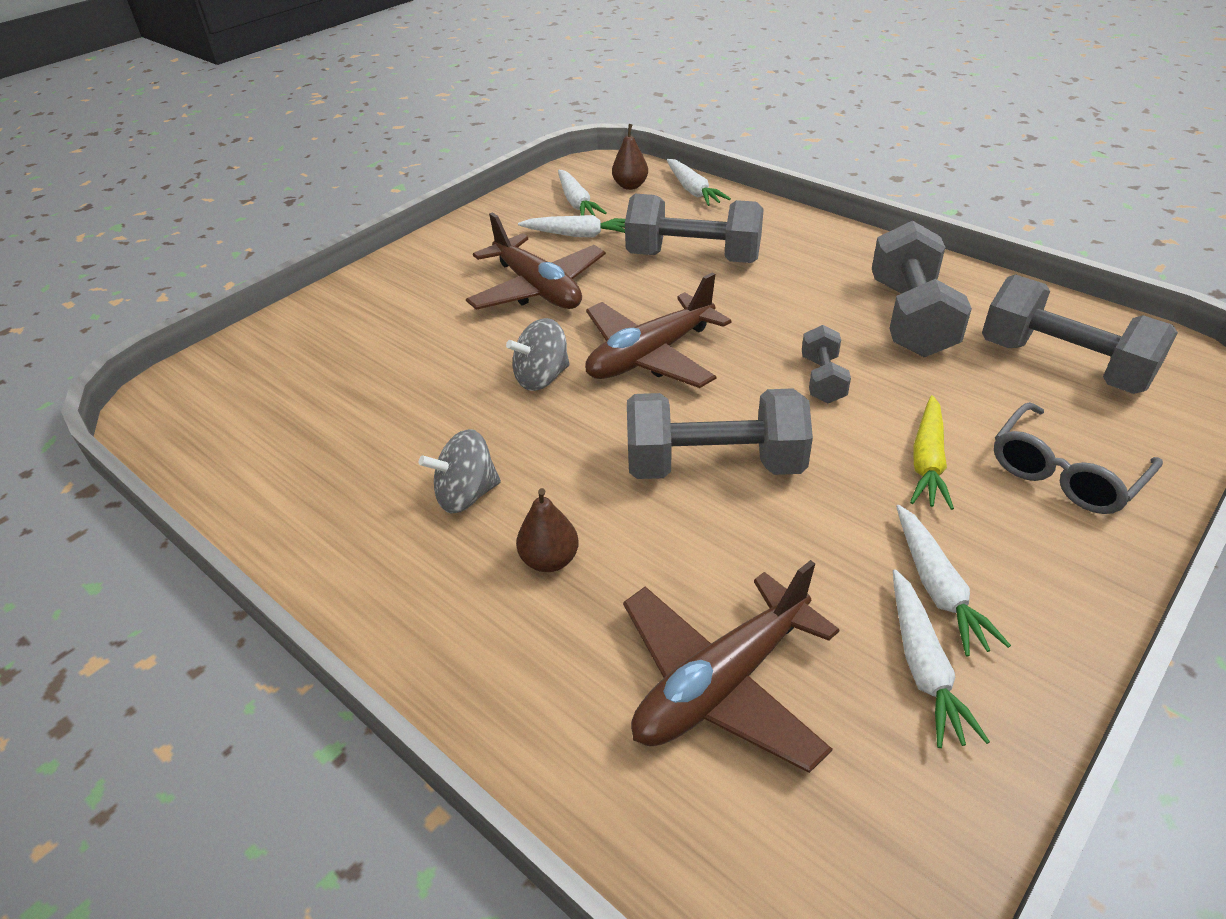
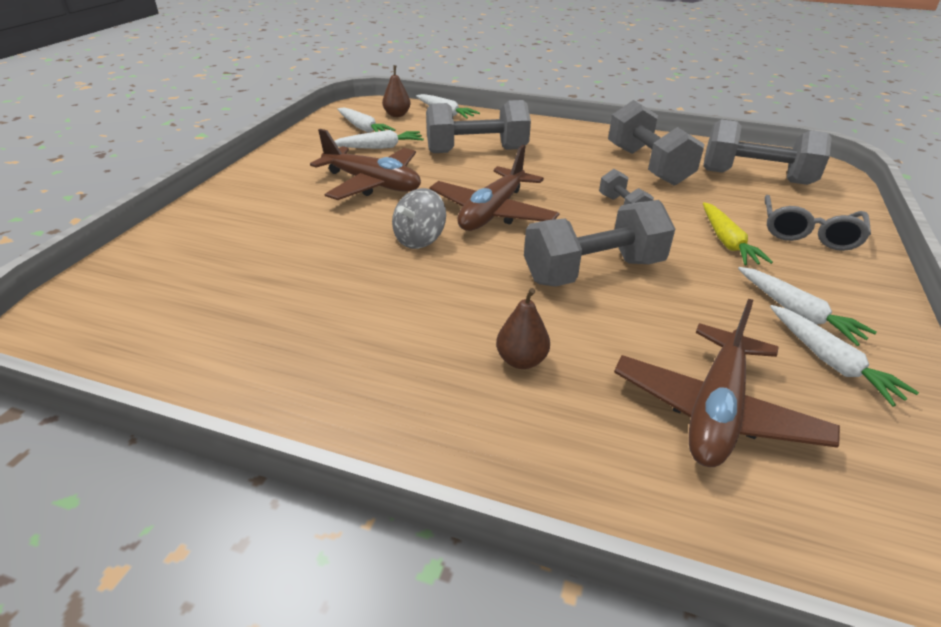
camera: 25 degrees left, 5 degrees down
(466, 495) = (417, 330): grey spinning top -> none

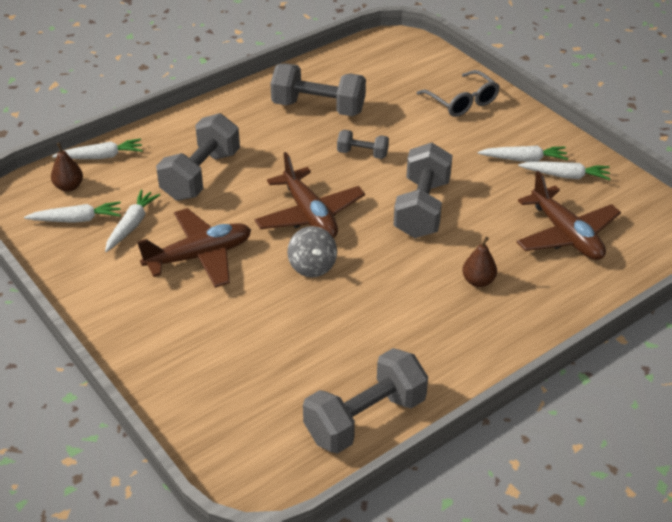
camera: 55 degrees left, 5 degrees up
(727, 242) = (442, 138): yellow carrot -> none
(756, 177) = (382, 74): grey dumbbell -> grey dumbbell (365, 419)

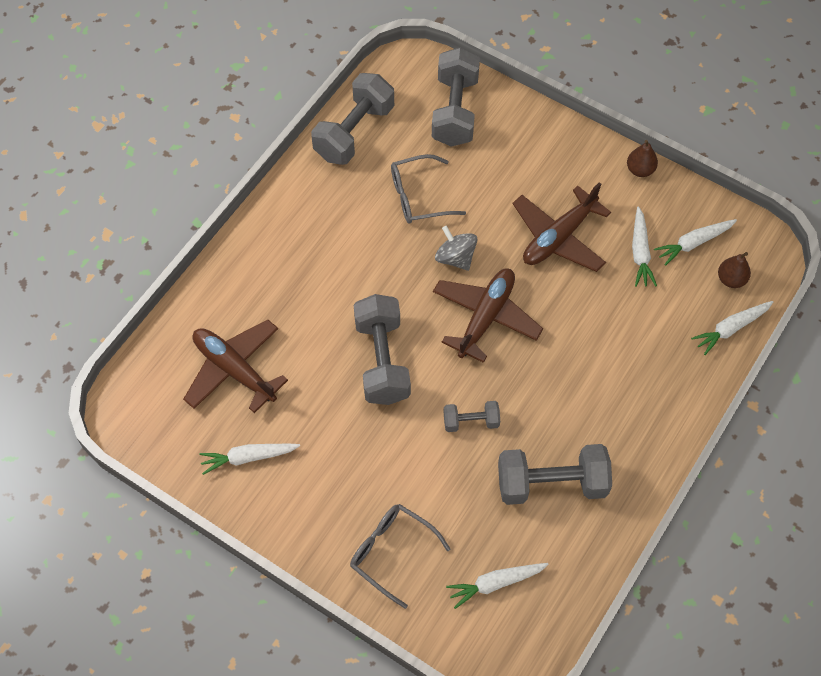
camera: 160 degrees right, 20 degrees up
(201, 175) = (617, 335): grey dumbbell -> grey dumbbell (455, 111)
(309, 215) = (486, 317): brown plane -> brown plane turned 75 degrees clockwise
(322, 329) = (418, 197): none -> grey glasses
(478, 281) = (304, 287): brown pear -> brown pear (640, 170)
(524, 159) = (297, 470): white carrot -> white carrot (495, 583)

